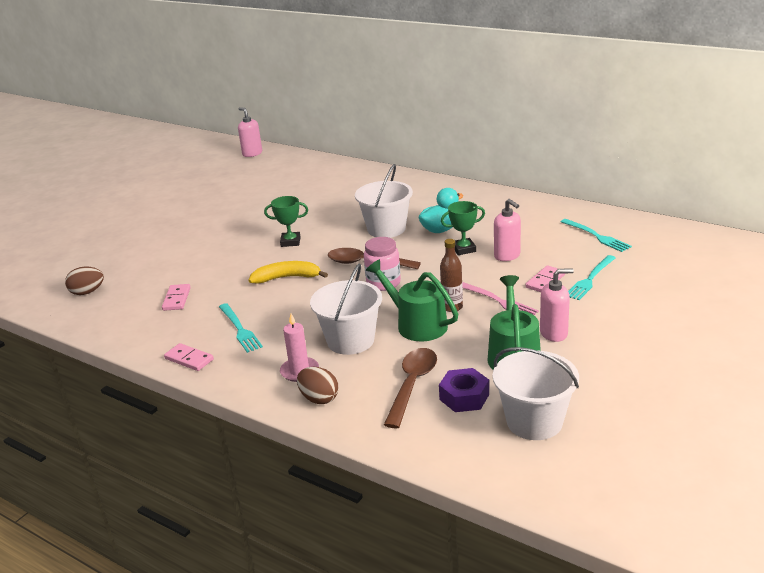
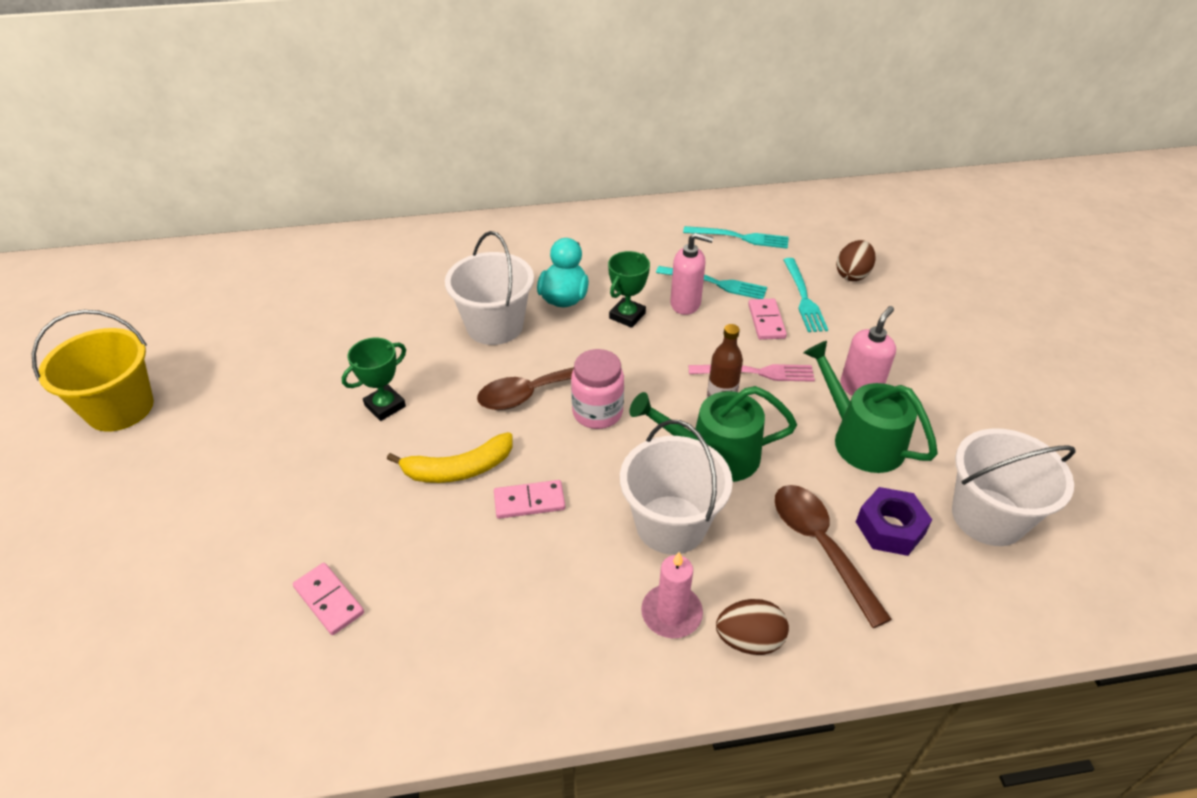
camera: 45 degrees left, 15 degrees up
(87, 292) = (135, 681): brown egg -> brown egg (852, 274)
(189, 359) = (493, 696): pink domino -> pink domino (529, 501)
(191, 203) = (120, 408): none -> yellow bucket
(240, 329) = (501, 596): turquoise fork -> turquoise fork (715, 283)
(252, 153) = (118, 274): pink soap dispenser -> none
(287, 278) = (458, 469): yellow banana -> yellow banana turned 150 degrees counterclockwise

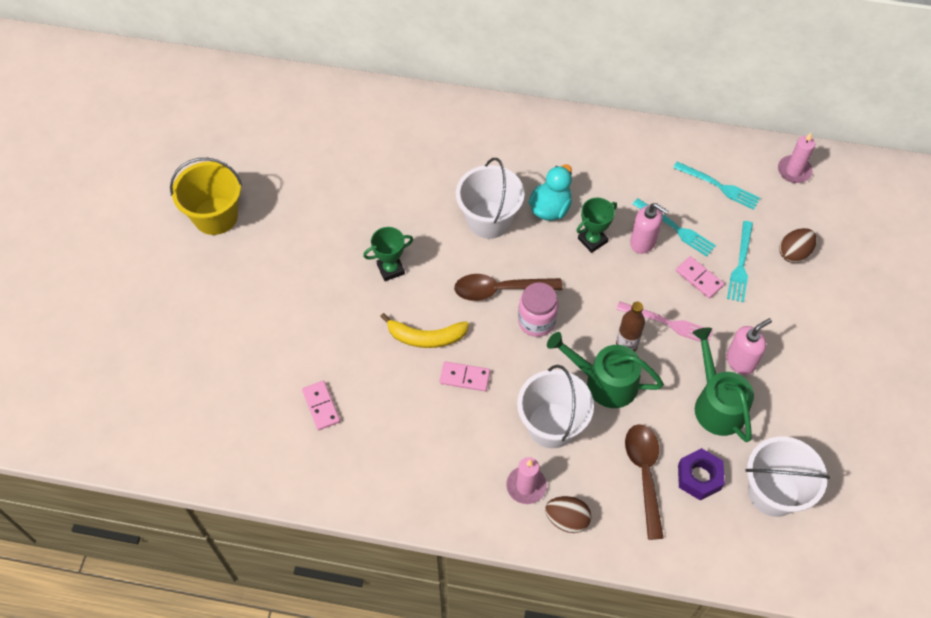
camera: 20 degrees right, 15 degrees up
(766, 321) = (699, 278): pink domino -> pink domino turned 60 degrees counterclockwise
(808, 209) = (794, 171): none -> pink candle

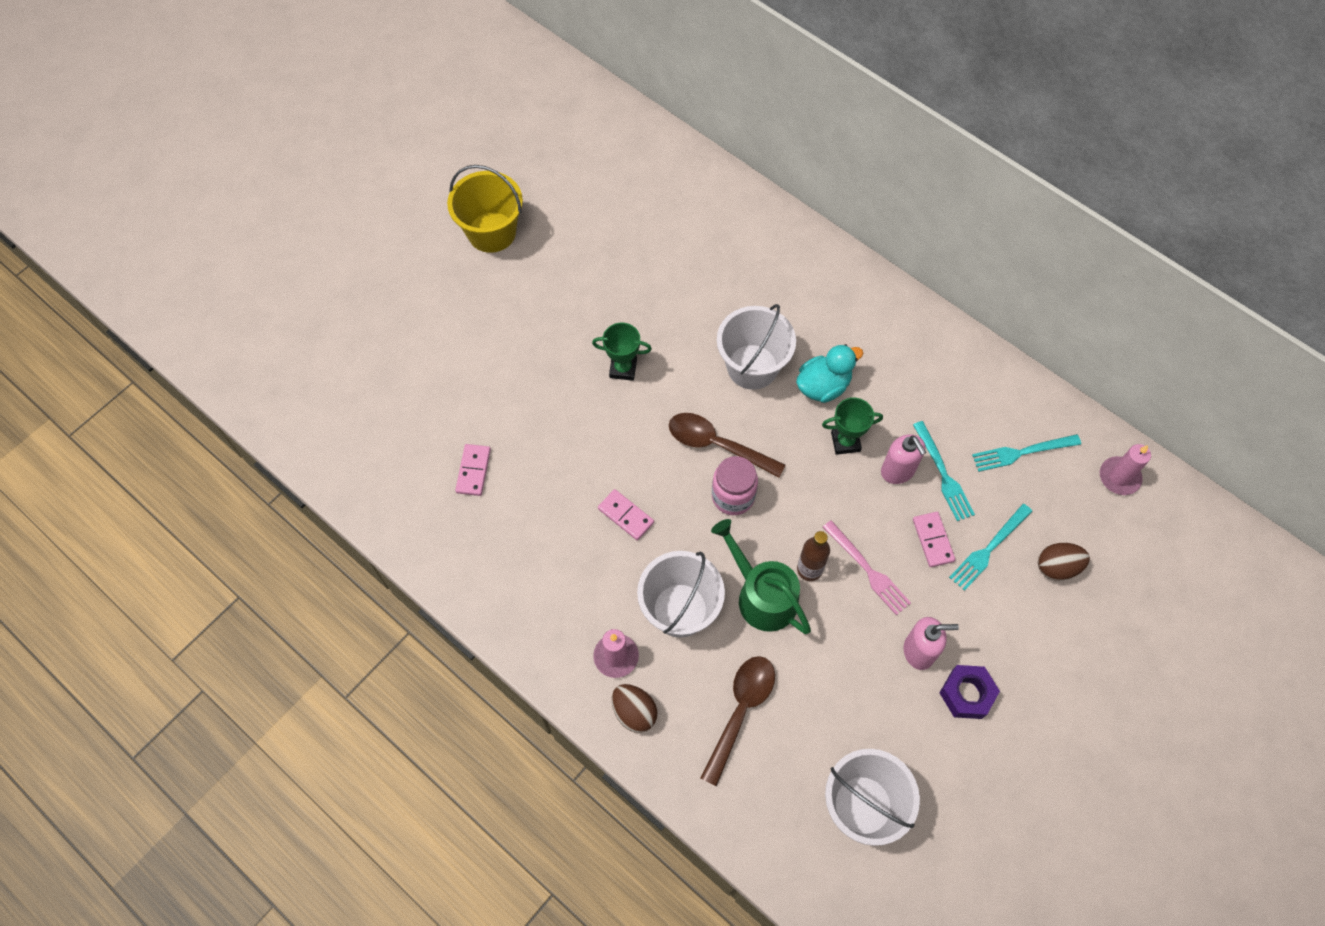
camera: 30 degrees right, 5 degrees up
(425, 337) = (613, 455): yellow banana -> none
(699, 477) = (794, 746): purple nut -> purple nut (966, 694)
(717, 404) = (863, 682): green watering can -> none
(719, 186) = (1022, 452): turquoise fork -> turquoise fork turned 105 degrees clockwise

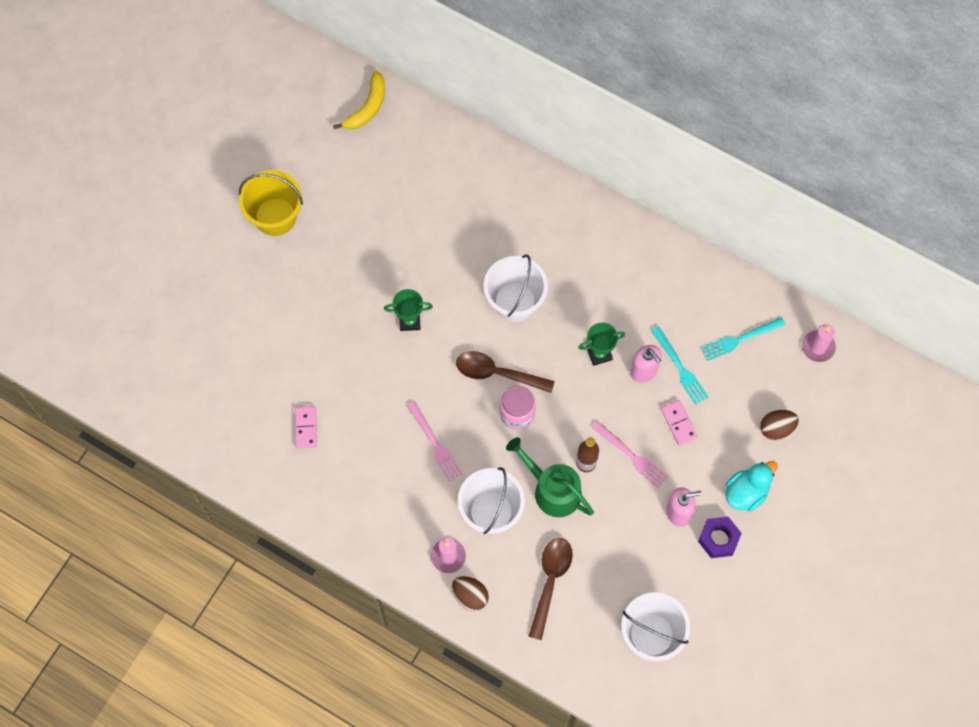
camera: 10 degrees left, 5 degrees up
(620, 135) = (367, 107): none -> yellow banana
(626, 515) = (435, 444): pink domino -> pink fork
(823, 386) = (574, 309): turquoise duck -> turquoise duck (746, 492)
(988, 549) = (722, 423): turquoise fork -> none

